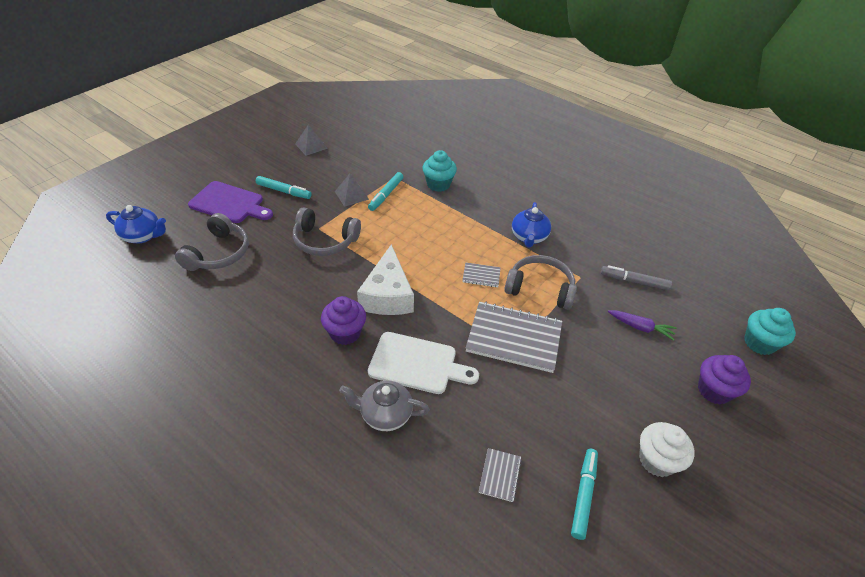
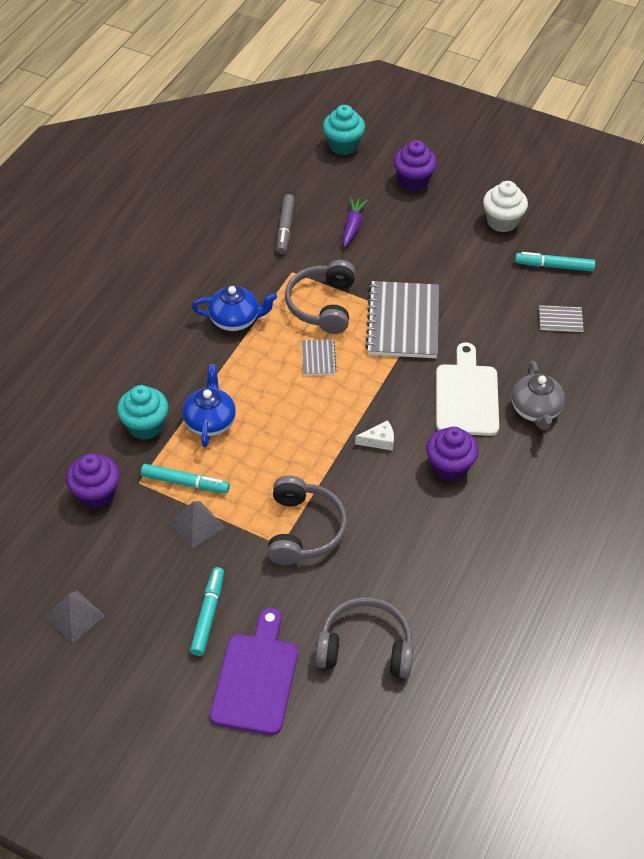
camera: 100 degrees left, 5 degrees up
(143, 236) = (361, 764): blue teapot -> blue teapot (210, 421)
(387, 295) = (379, 441): white cheese -> white cheese, size x0.42
(391, 161) = (96, 494): none -> purple cupcake

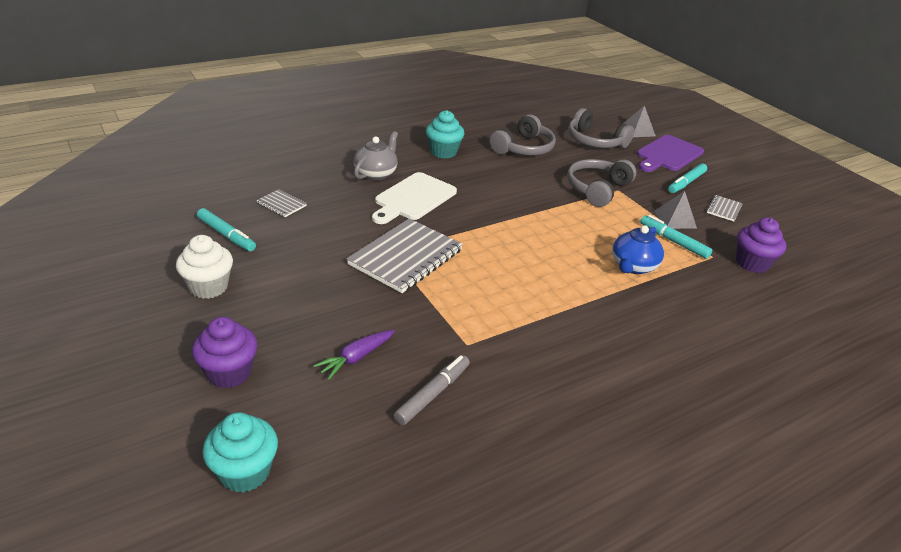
camera: 150 degrees left, 15 degrees down
(74, 616) = (782, 214): grey pyramid -> grey pyramid (637, 130)
(145, 426) = (694, 287): turquoise cupcake -> turquoise cupcake (443, 152)
(235, 320) = (561, 328): blue teapot -> none
(318, 358) = (505, 266): grey notebook -> grey notebook (724, 209)
(322, 305) = (464, 301): grey headphones -> grey headphones (523, 148)
(379, 441) = (504, 204): white cheese -> none
(449, 467) = (469, 175): purple cupcake -> none

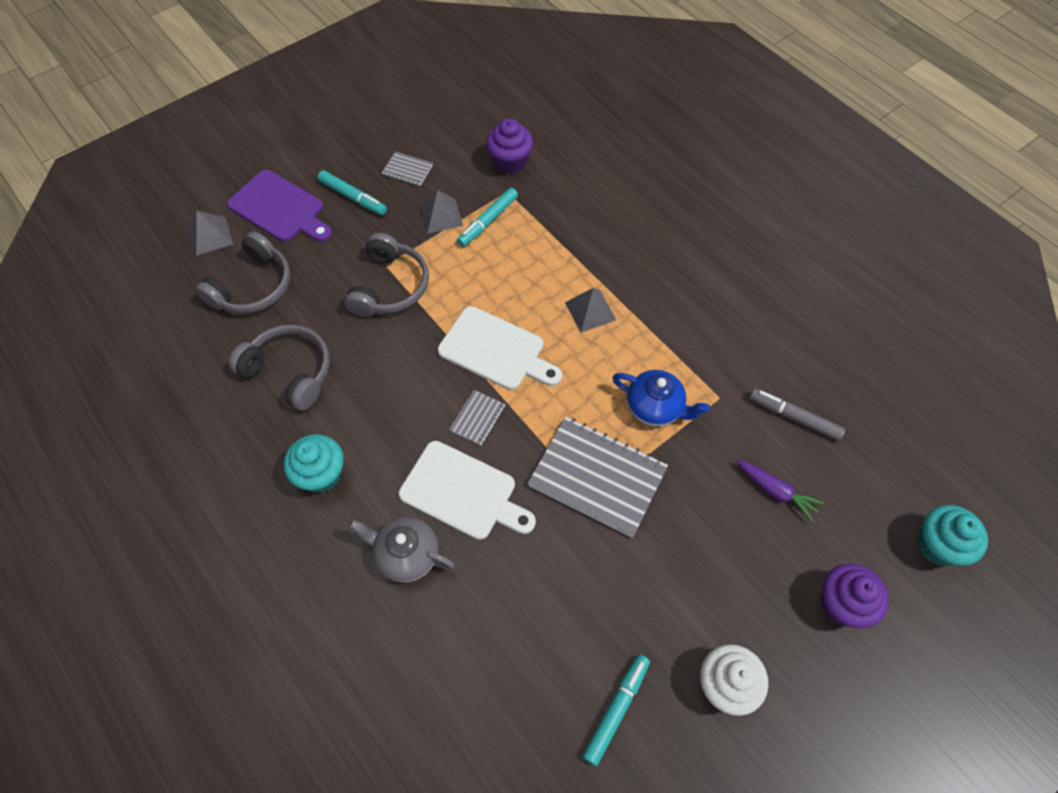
camera: 95 degrees left, 25 degrees up
(281, 204) = (522, 662): grey notebook -> grey notebook (477, 418)
(534, 227) = (496, 350): none -> white cutting board
(574, 282) = (590, 311): none -> grey pyramid
(597, 189) = (389, 286): grey headphones -> grey headphones turned 105 degrees counterclockwise
(633, 266) = (546, 259): blue teapot -> blue teapot (655, 407)

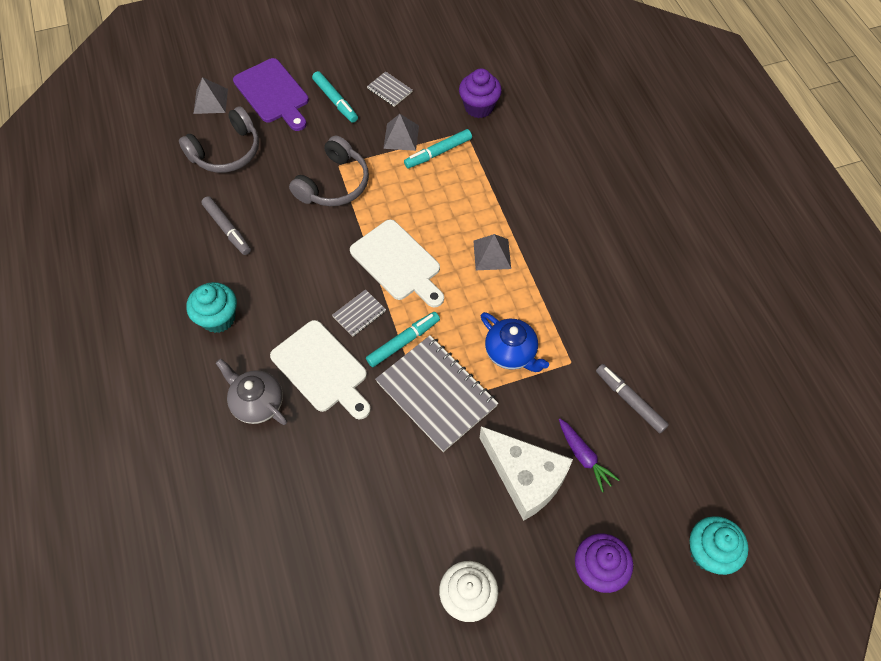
camera: 20 degrees right, 0 degrees up
(290, 371) = (227, 229): grey headphones -> grey marker
(616, 709) = (370, 582): turquoise marker -> turquoise marker (403, 342)
(727, 534) = (525, 477): none -> white cheese

